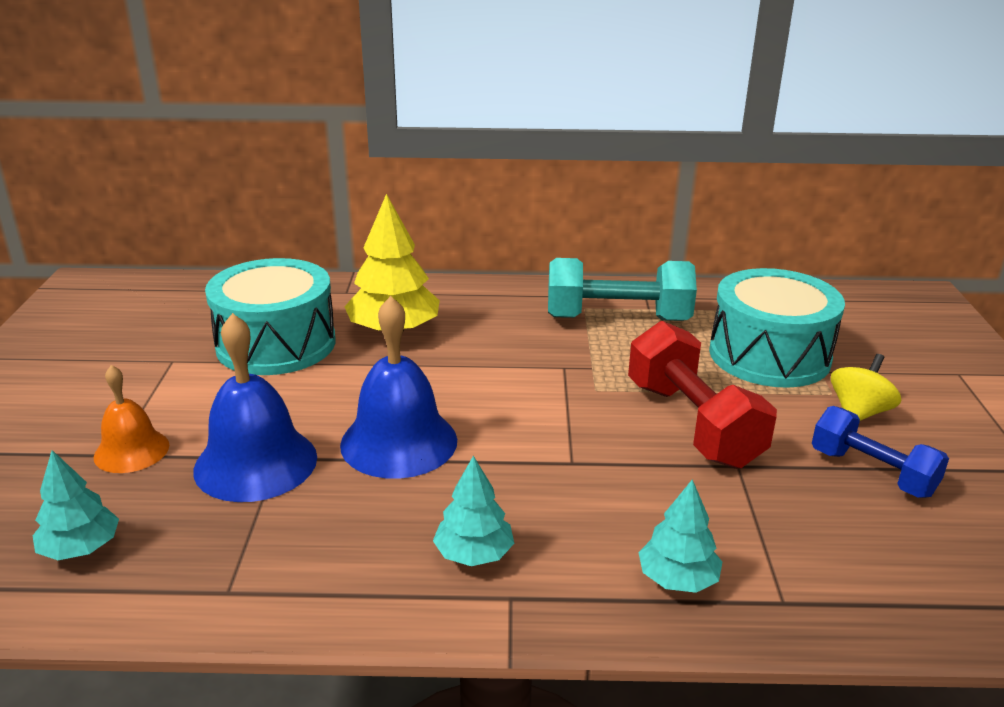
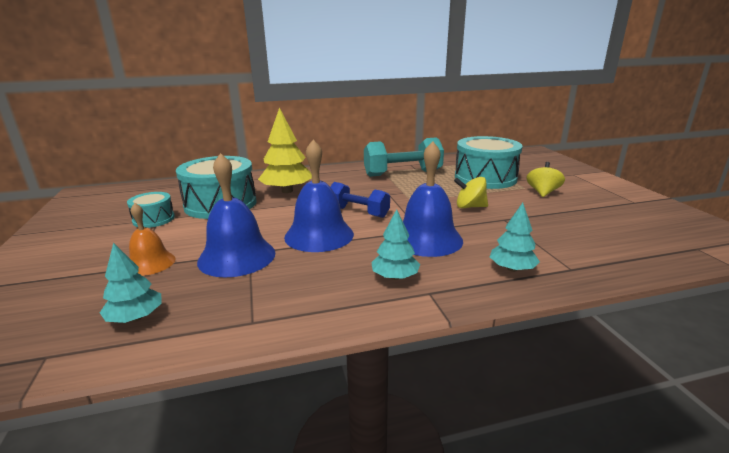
camera: 15 degrees left, 5 degrees down
(166, 360) = (154, 219): none -> turquoise drum
(571, 485) = (427, 239): none -> blue bell
(693, 424) = (470, 207): red dumbbell -> yellow spinning top
(872, 472) = (567, 213): blue dumbbell -> blue dumbbell (358, 212)

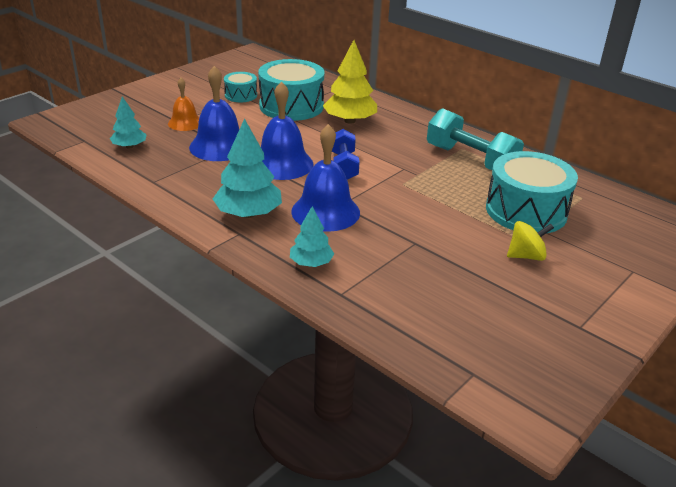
camera: 55 degrees right, 10 degrees up
(395, 277) = (248, 214): turquoise tree -> turquoise tree, size x1.68
(470, 207) = (424, 218): yellow spinning top -> none

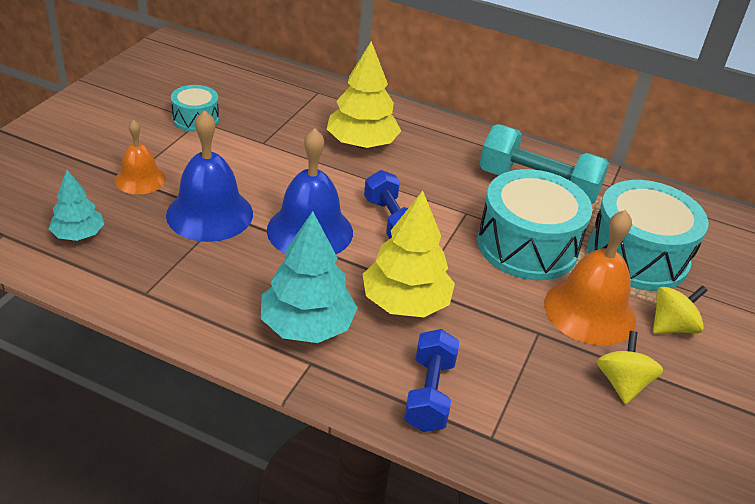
camera: 20 degrees left, 5 degrees up
(291, 106) = (274, 129): turquoise drum -> turquoise drum (527, 246)
(311, 263) = (429, 394): turquoise tree -> blue dumbbell
(325, 212) = (405, 303): blue bell -> yellow tree
(462, 282) = (622, 383): none -> yellow spinning top
(464, 237) = (589, 311): none -> orange bell

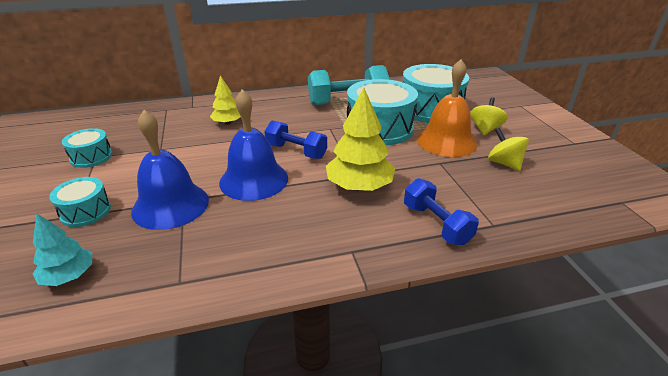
camera: 35 degrees left, 5 degrees down
(140, 179) = (85, 211): orange bell -> turquoise drum
(307, 326) = (321, 232): turquoise tree -> none
(361, 144) = (227, 123): yellow tree -> yellow tree, size x0.60

